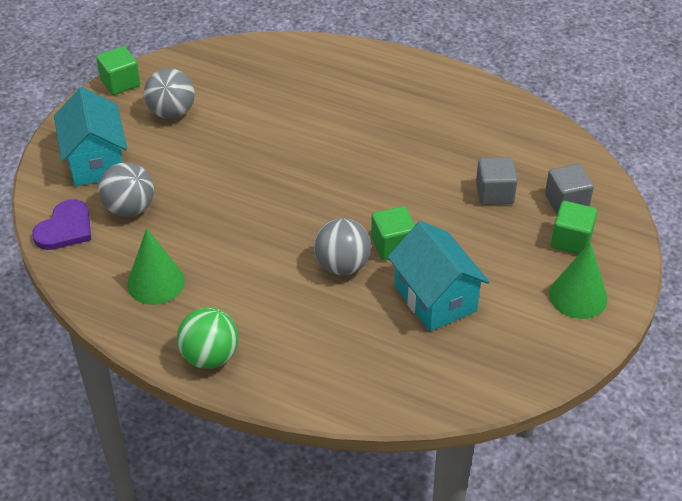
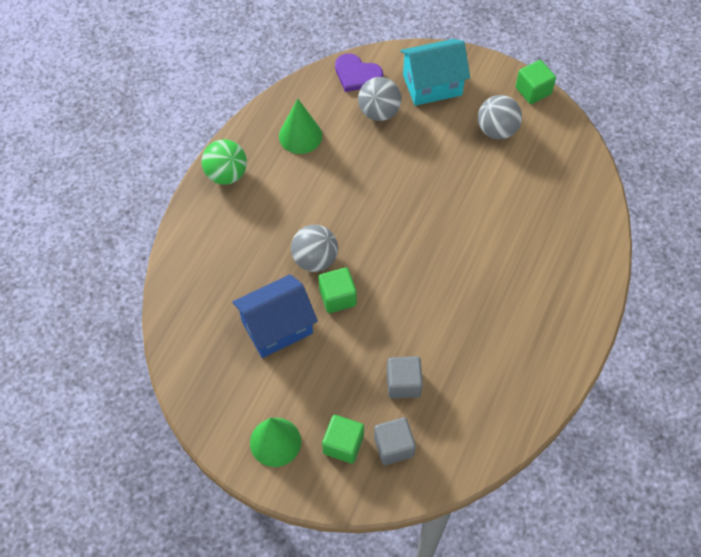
camera: 90 degrees right, 15 degrees up
(435, 298) = (277, 327): turquoise house -> blue house

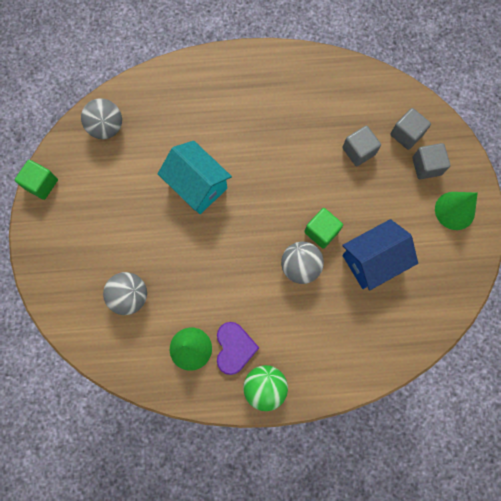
camera: 120 degrees left, 15 degrees up
(277, 327) = (372, 260): blue house -> blue house turned 60 degrees counterclockwise
(343, 444) = (426, 166): green cube -> grey cube
(357, 75) = (98, 338): purple heart -> purple heart (234, 348)
(432, 85) = (76, 267): turquoise house -> turquoise house (197, 185)
(496, 130) = (99, 193): grey ball -> grey ball (106, 127)

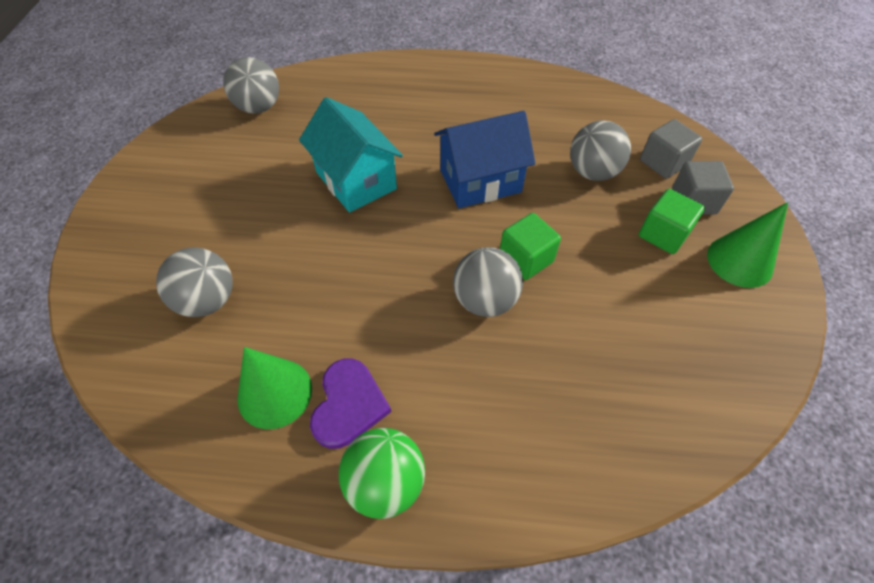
camera: 10 degrees right, 20 degrees down
(41, 184) = (148, 152): green cube -> green cube (663, 234)
(358, 151) = (592, 172): grey cube -> grey ball
(372, 260) = (604, 309): blue house -> blue house (480, 181)

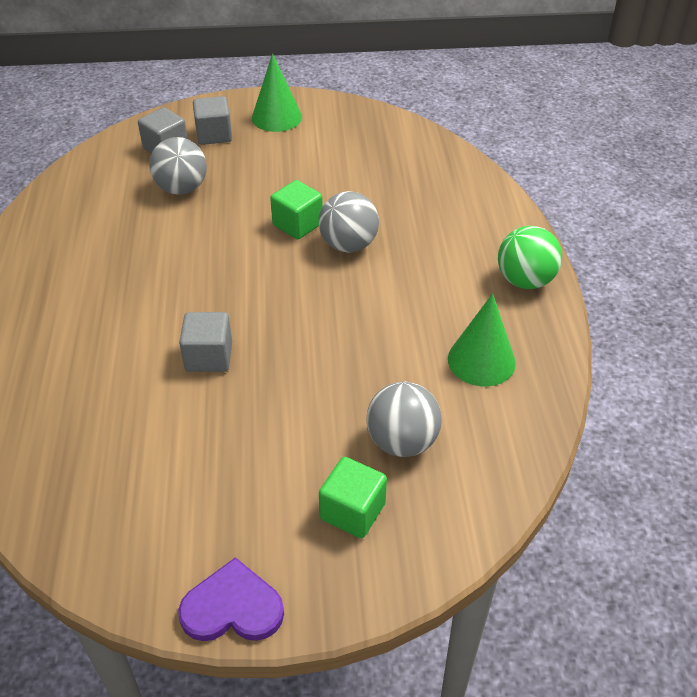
camera: 100 degrees left, 10 degrees down
(259, 107) = (68, 492): grey ball -> none
(348, 405) = (474, 311): purple heart -> purple heart (232, 607)
(356, 180) = (209, 357): turquoise house -> grey cube
(480, 181) = (201, 260): blue house -> none
(663, 234) = (255, 151): green cube -> green cube (352, 511)

